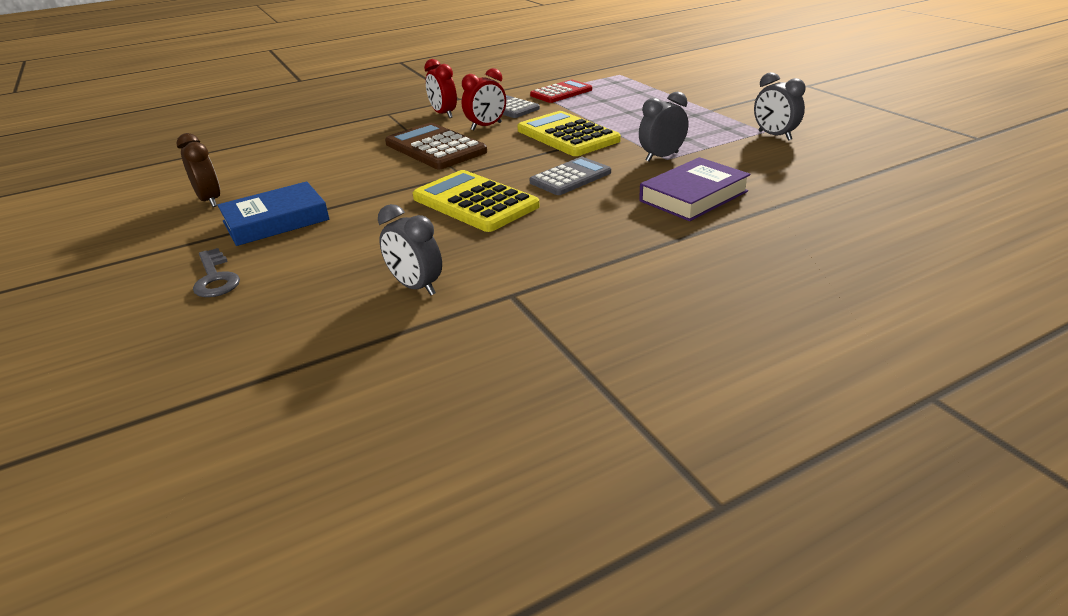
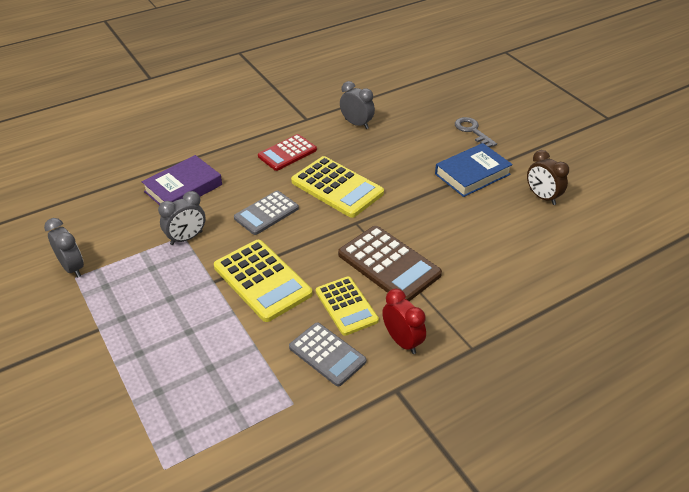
camera: 175 degrees right, 10 degrees up
(486, 126) = (346, 306): red clock -> yellow calculator
(561, 92) = (259, 398): red calculator -> red calculator (287, 153)

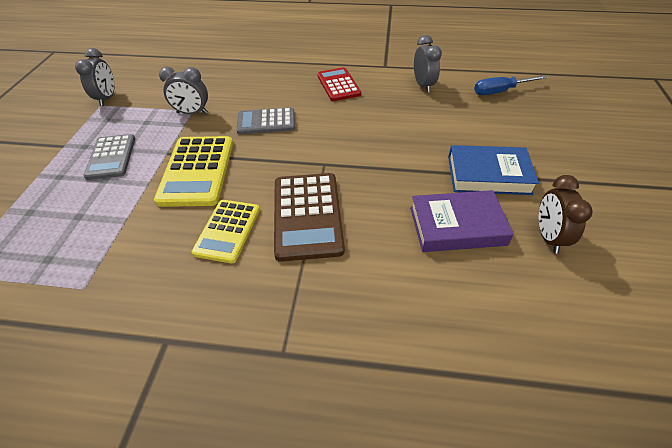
camera: 40 degrees right, 5 degrees up
(183, 188) = (235, 78): purple book -> purple book (457, 226)
(287, 153) = (338, 85): red calculator -> red calculator turned 75 degrees clockwise
(327, 354) = (160, 263): grey calculator -> grey calculator (111, 157)
(337, 187) = (344, 128): yellow calculator -> none
(402, 341) = (230, 296): red clock -> none
(417, 105) = (500, 91): none -> blue screwdriver
(472, 131) = (534, 135): grey key -> none

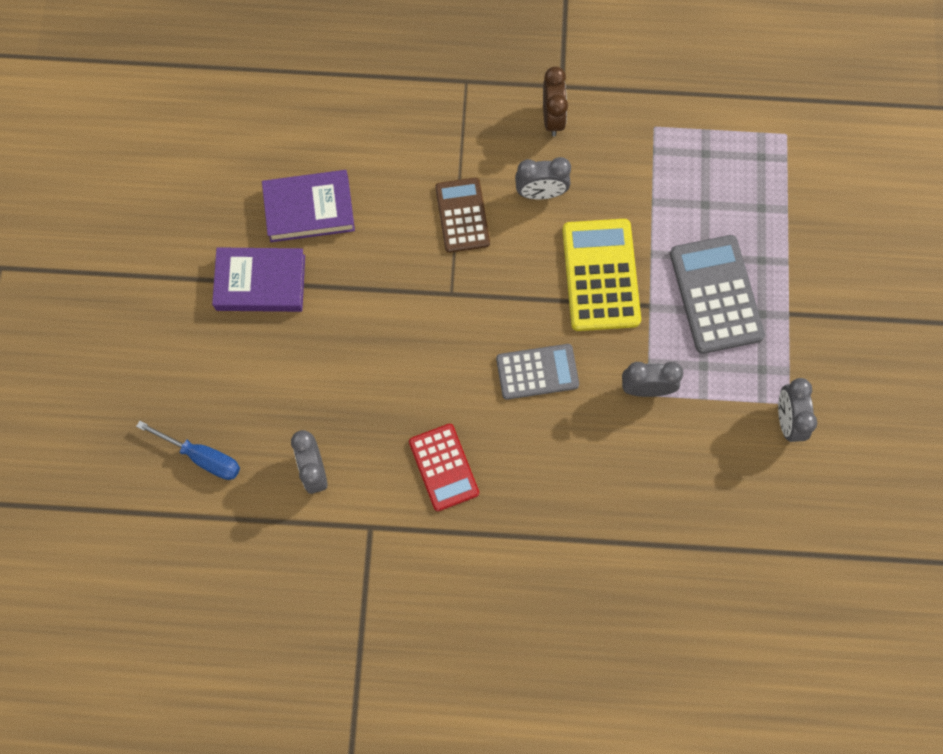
camera: 175 degrees right, 25 degrees up
(111, 157) = (715, 295): grey calculator -> grey calculator, size x1.50
(227, 231) = (541, 193): yellow calculator -> grey clock
(307, 215) = (462, 215): brown calculator -> brown calculator, size x0.67
(488, 175) = (260, 283): blue book -> purple book
(500, 91) = (203, 457): blue screwdriver -> blue screwdriver turned 45 degrees clockwise
(548, 237) = (222, 199): brown clock -> brown clock (552, 118)

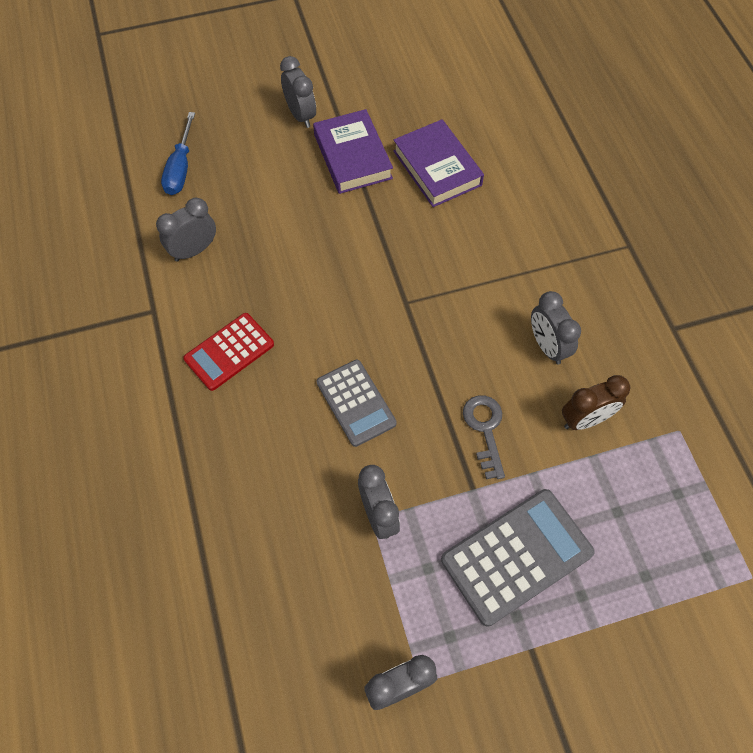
camera: 70 degrees right, 10 degrees down
(183, 315) = (301, 115): none -> grey clock
(462, 215) = (489, 286): brown calculator -> none
(552, 118) = (633, 331): brown clock -> brown clock (585, 419)
(600, 275) = (485, 429): yellow calculator -> grey key

